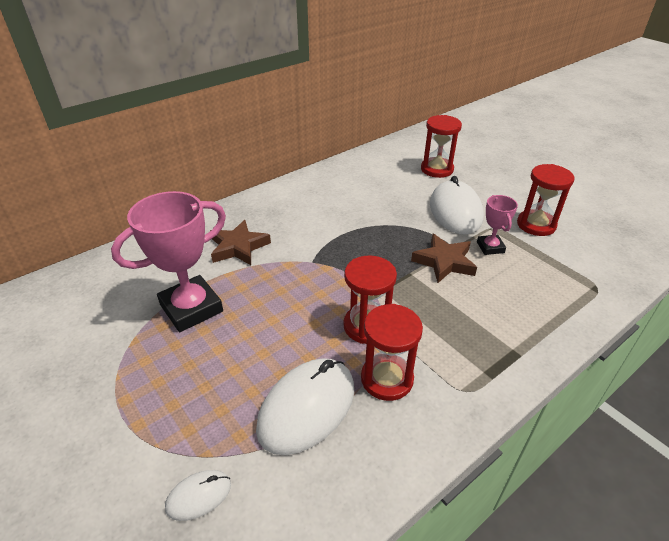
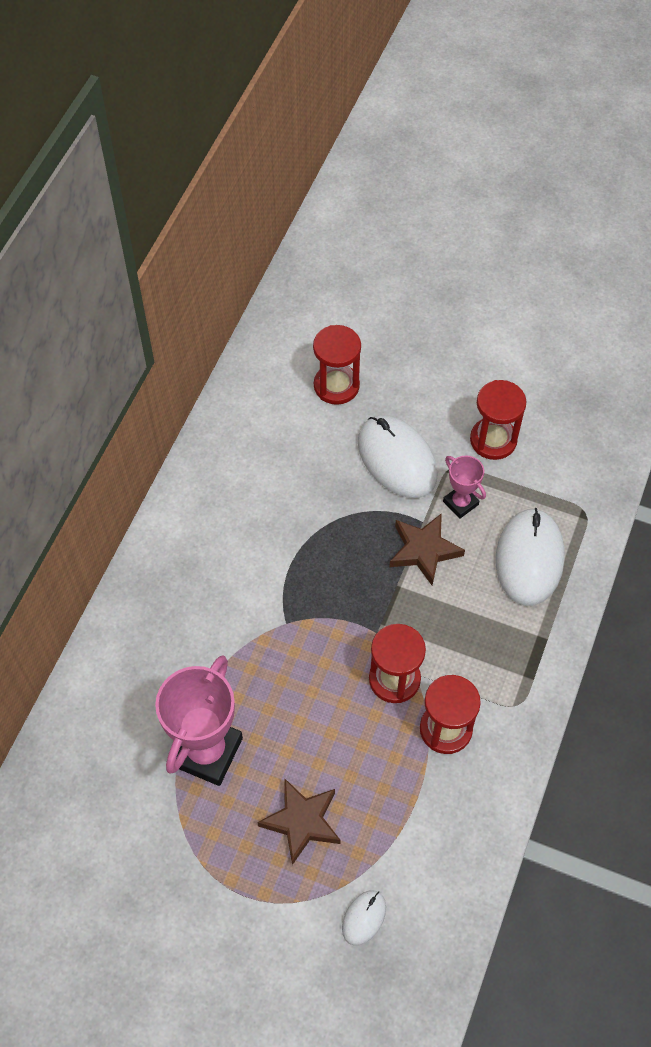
camera: 30 degrees left, 20 degrees up
(238, 247) = (189, 643): brown star -> brown star (302, 821)
(307, 408) = (396, 796): white mouse -> white mouse (529, 559)

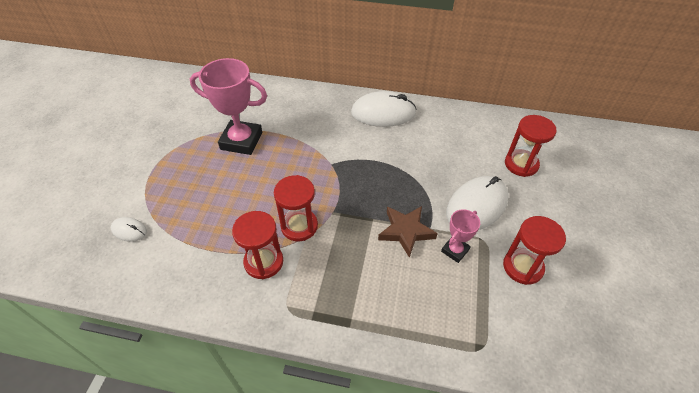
camera: 80 degrees right, 10 degrees down
(302, 821) = (196, 190): brown star -> none
(529, 559) = (420, 306): white mouse -> white mouse (383, 113)

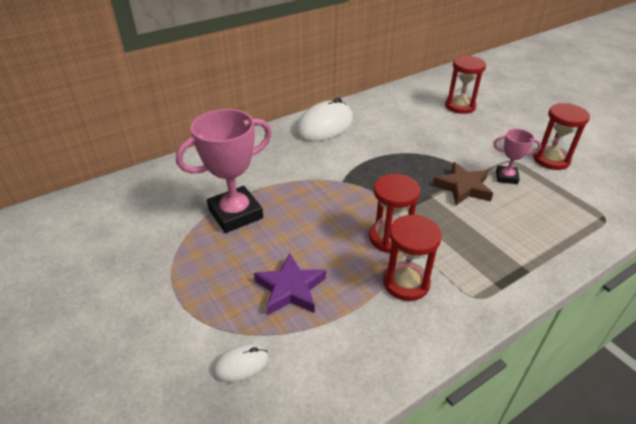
camera: 45 degrees left, 10 degrees down
(203, 210) = (290, 289): none -> purple star
(455, 250) = (506, 177): pink trophy -> pink trophy turned 75 degrees counterclockwise
(476, 206) = (475, 144): white mouse -> none

